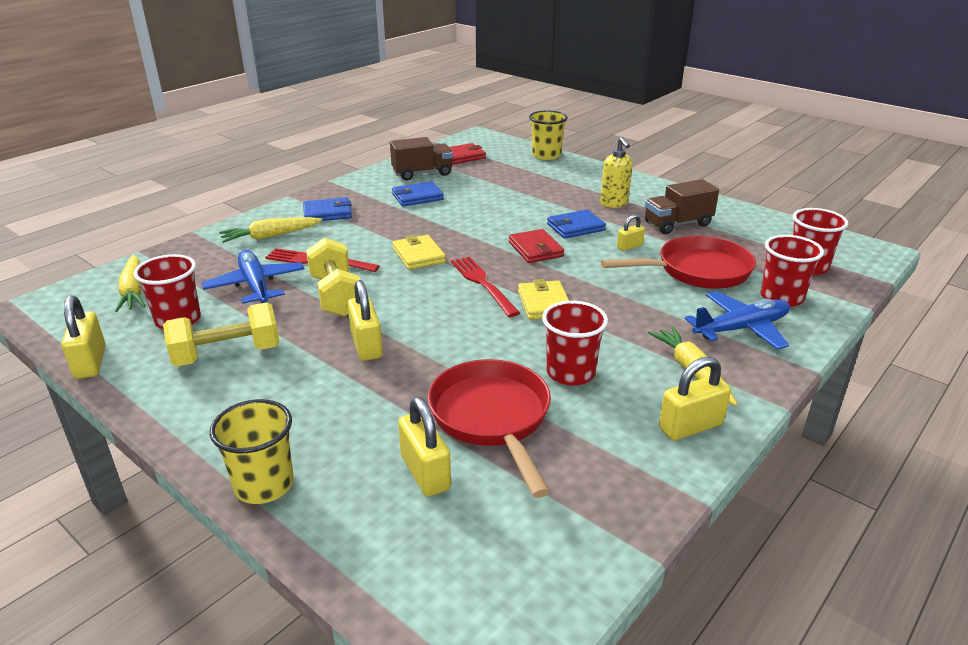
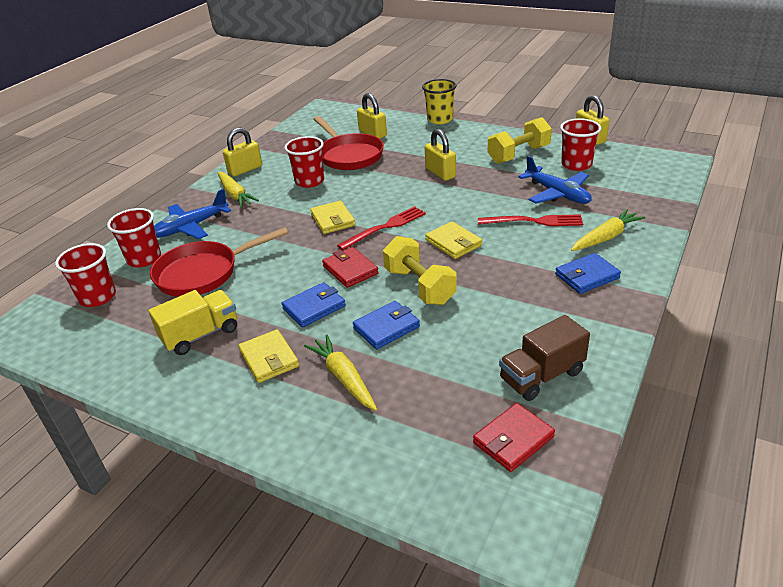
camera: 170 degrees right, 5 degrees up
(133, 291) = (638, 174): yellow carrot -> yellow carrot (344, 378)
(336, 295) = (489, 198): yellow dumbbell -> yellow dumbbell (419, 286)
(417, 197) = (512, 323): blue wallet -> blue wallet (386, 328)
(482, 283) = (385, 227): red fork -> red fork turned 90 degrees counterclockwise
(546, 155) = (376, 478): yellow cup -> none
(614, 204) = (269, 359): yellow soap dispenser -> yellow wallet
(629, 246) = (259, 291): yellow padlock -> none
(677, 224) = (201, 335): brown truck -> yellow truck

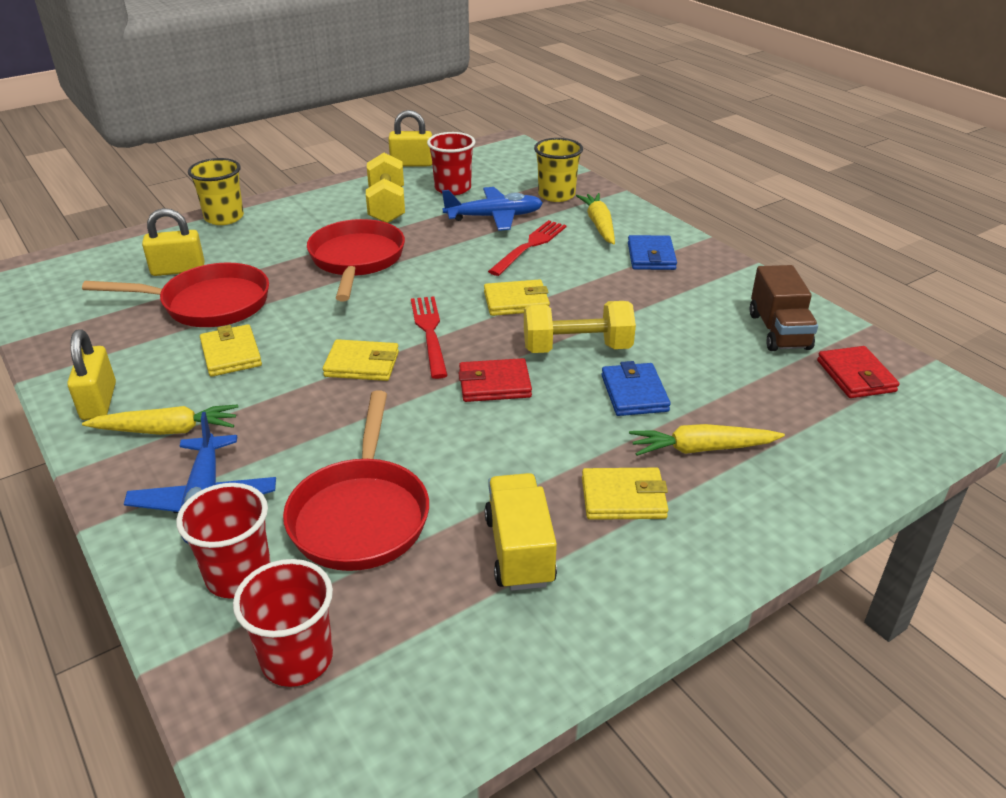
camera: 65 degrees left, 0 degrees up
(309, 181) = (231, 354): red cup -> yellow wallet
(314, 307) = (548, 434): blue wallet -> none
(440, 173) = (356, 260): yellow padlock -> red pan
(628, 204) = (556, 195): none -> yellow cup

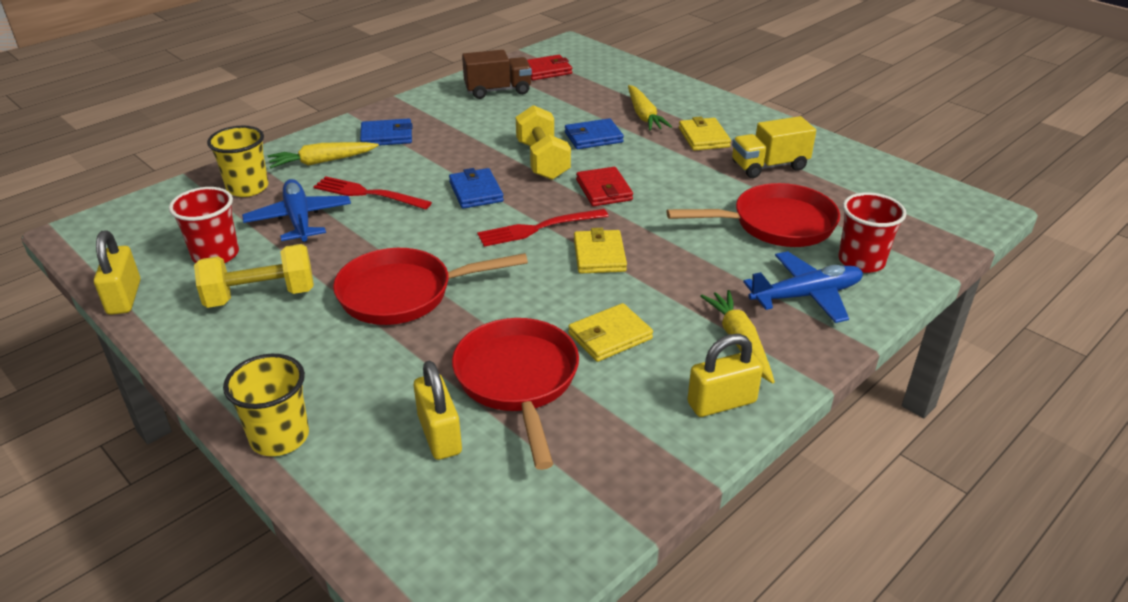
camera: 100 degrees left, 0 degrees up
(297, 658) = (901, 225): red cup -> none
(516, 302) = (476, 192): yellow wallet -> blue wallet

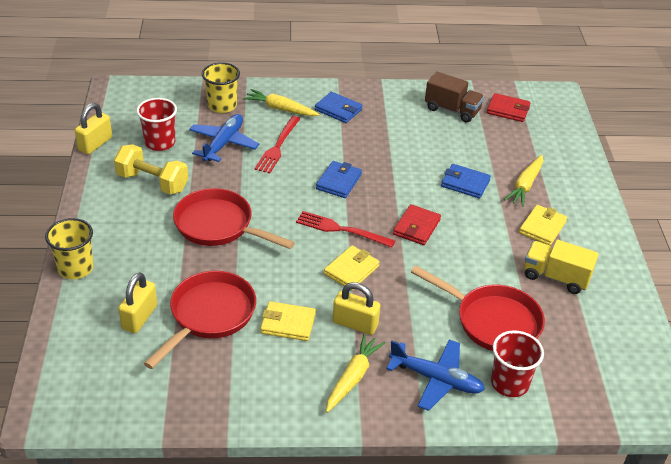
camera: 40 degrees right, 5 degrees up
(367, 194) = (278, 147): red fork -> red fork turned 135 degrees counterclockwise
(543, 161) = (408, 182): yellow dumbbell -> none
(721, 402) = (291, 403): yellow padlock -> yellow padlock (355, 324)

